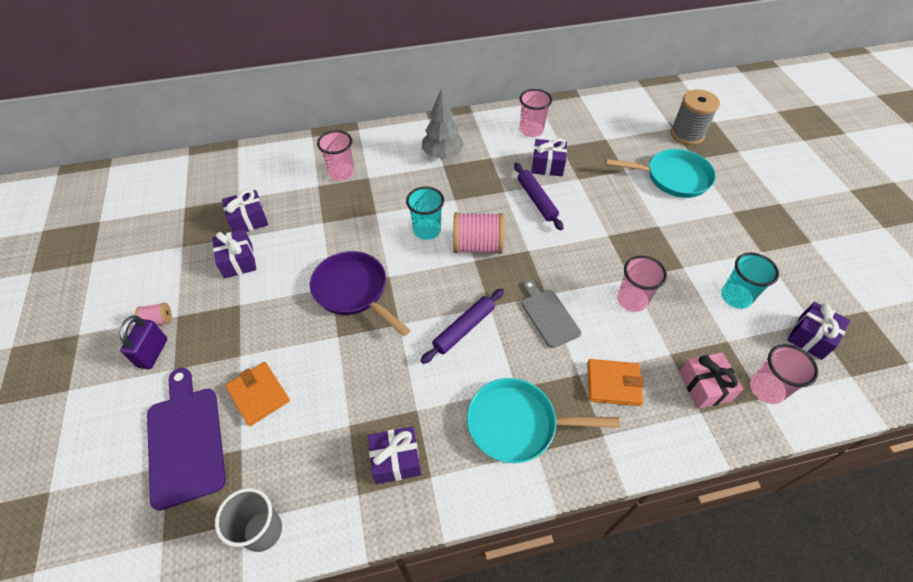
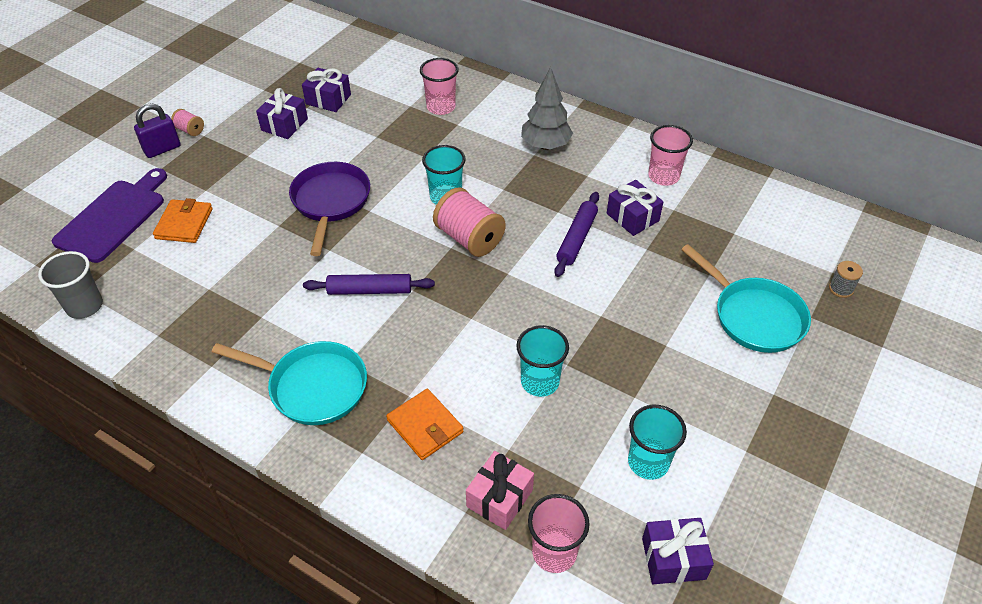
camera: 45 degrees right, 5 degrees down
(396, 460) = (206, 335): purple gift -> none
(517, 424) = (312, 387): turquoise pan -> turquoise pan turned 150 degrees clockwise
(548, 315) = (449, 334): grey cutting board -> none
(632, 300) = (540, 382): pink cup -> turquoise cup
(687, 134) = (841, 289): grey spool -> grey spool, size x0.49

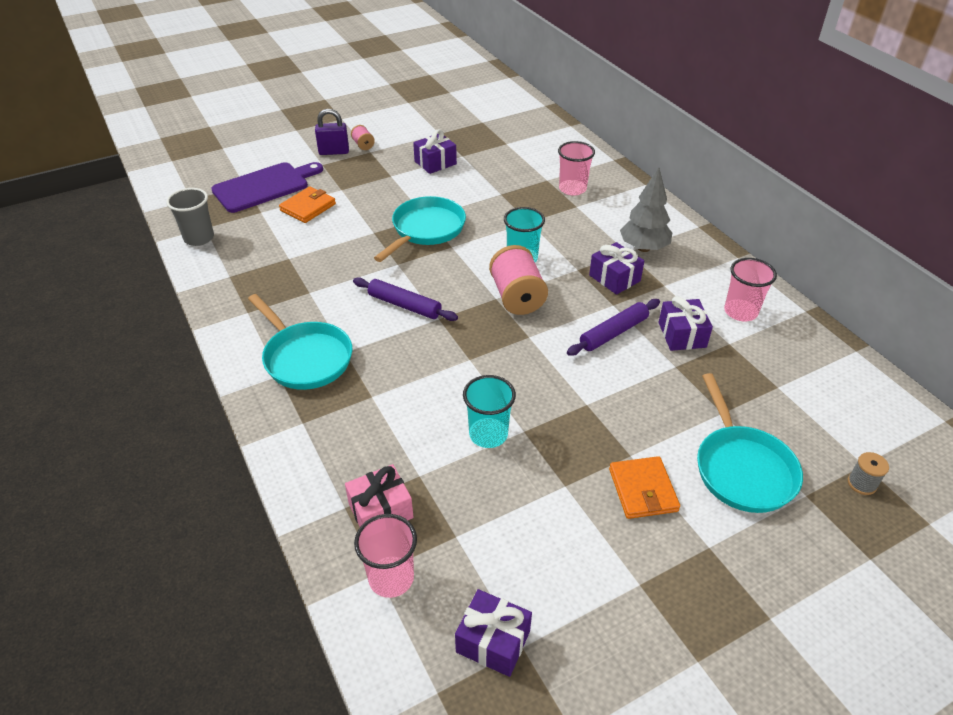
camera: 30 degrees right, 5 degrees down
(328, 99) = (483, 155): purple gift -> purple gift (614, 278)
(330, 202) = (426, 230): purple pan -> turquoise pan
(425, 426) = (366, 426): orange wallet -> orange wallet (642, 490)
(648, 462) = (534, 547): turquoise cup -> none

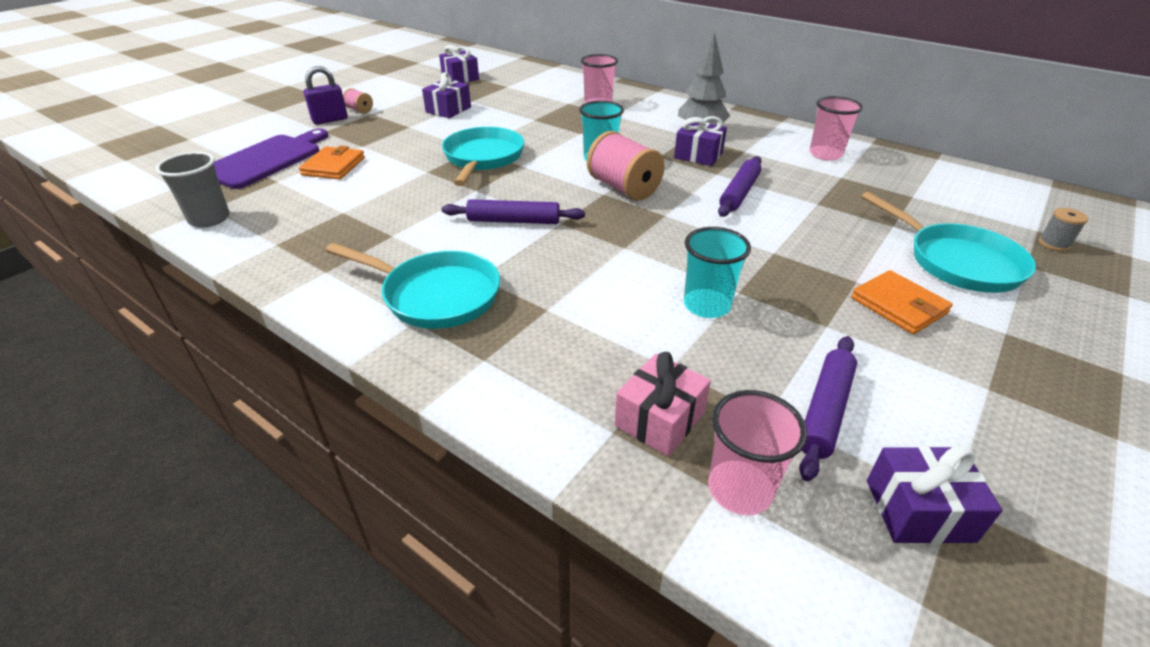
camera: 25 degrees left, 5 degrees down
(497, 550) = (825, 410): none -> purple rolling pin
(682, 335) = (798, 180): purple gift -> purple gift (460, 77)

